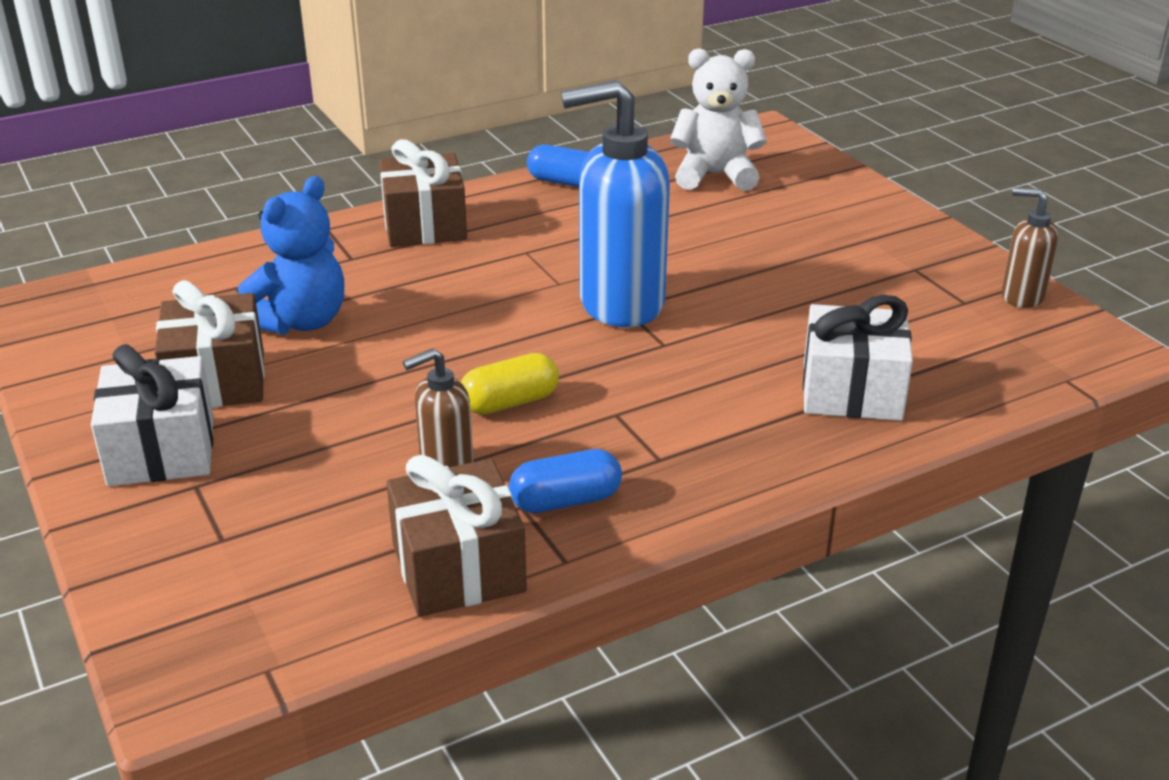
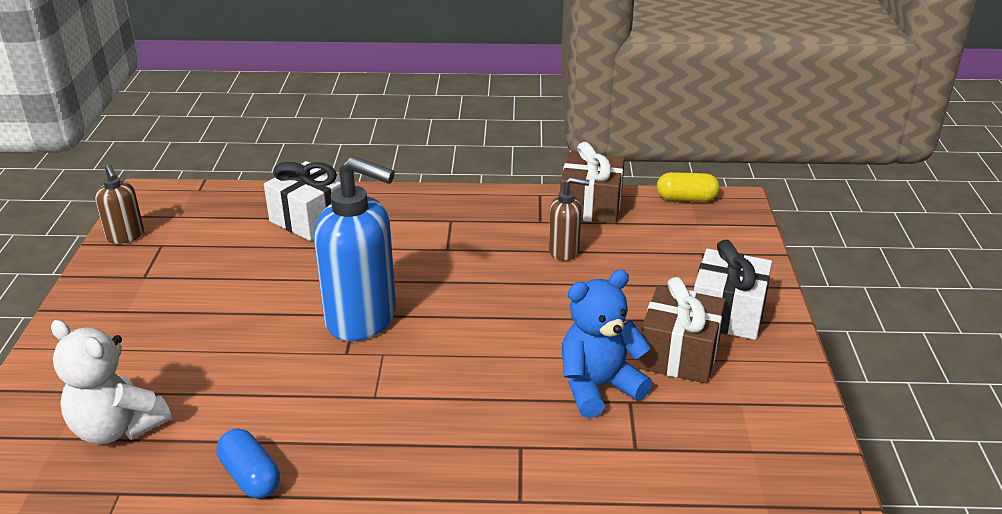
camera: 150 degrees left, 0 degrees up
(424, 225) = (429, 465): brown gift -> none
(510, 402) = (500, 274): yellow capsule -> yellow capsule (686, 198)
(565, 501) = (517, 216): blue capsule -> none

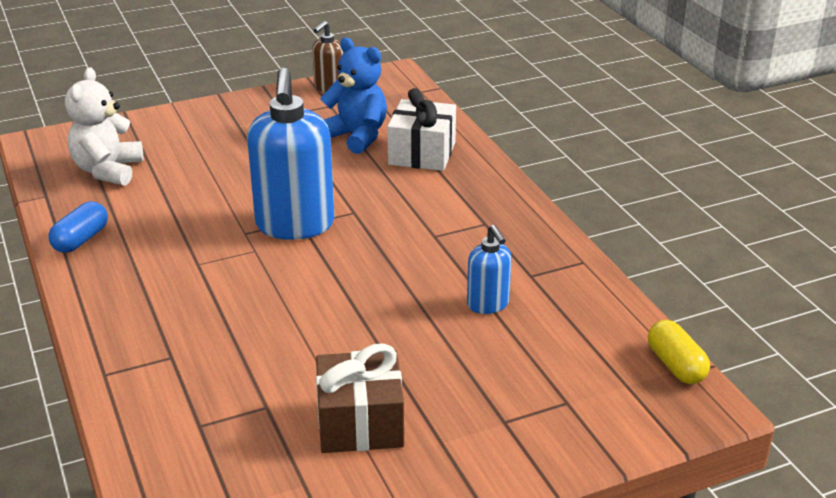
camera: 65 degrees right, 0 degrees up
(564, 251) = (488, 304): brown soap dispenser -> blue soap dispenser
(591, 206) = (592, 300): brown gift -> none
(598, 387) = (276, 381): blue teddy bear -> blue teddy bear (356, 136)
(727, 313) = (458, 444): white gift -> none

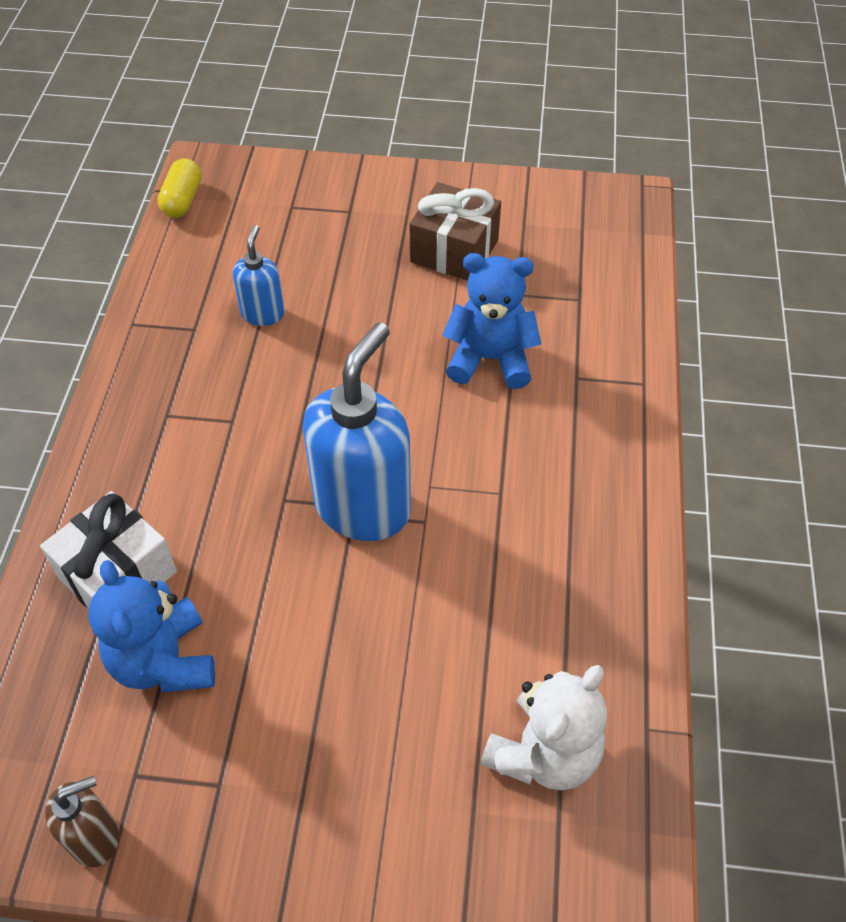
camera: 150 degrees left, 20 degrees up
(81, 240) = (620, 600): blue capsule -> none
(259, 342) = (490, 359): none -> blue teddy bear

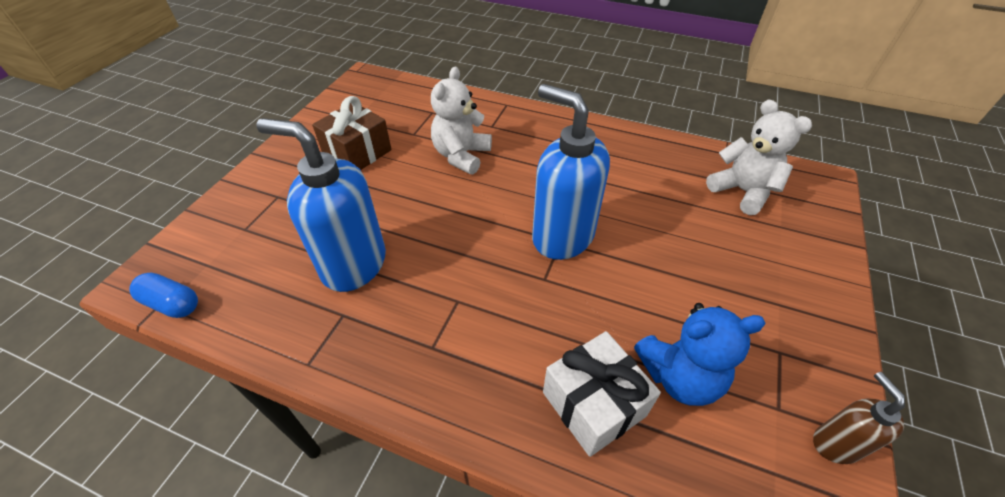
camera: 75 degrees left, 5 degrees down
(182, 200) = (172, 304): yellow capsule -> blue capsule
(263, 313) = (353, 264): blue soap dispenser -> blue soap dispenser, size x1.98
(490, 359) = (461, 156): blue teddy bear -> white teddy bear

